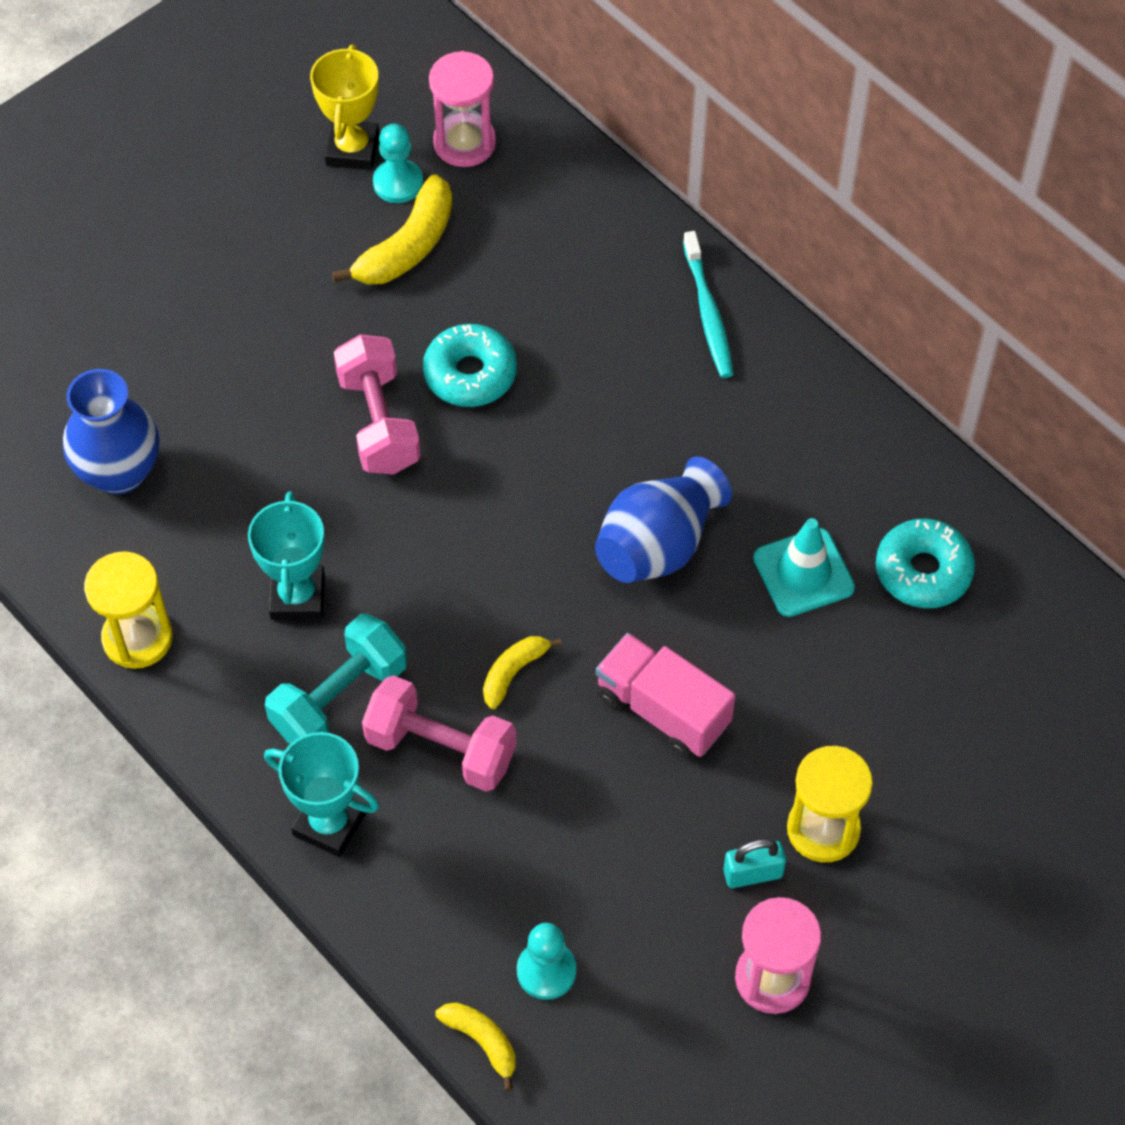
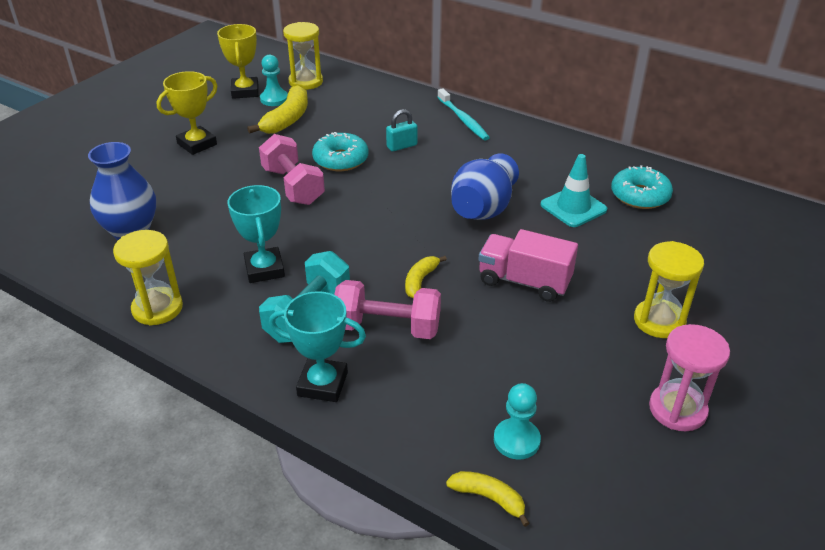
camera: 15 degrees left, 20 degrees down
(247, 282) = (197, 144): none -> yellow trophy
(464, 143) = (306, 82): pink hourglass -> yellow hourglass
(753, 873) = (628, 353): turquoise padlock -> turquoise padlock (402, 146)

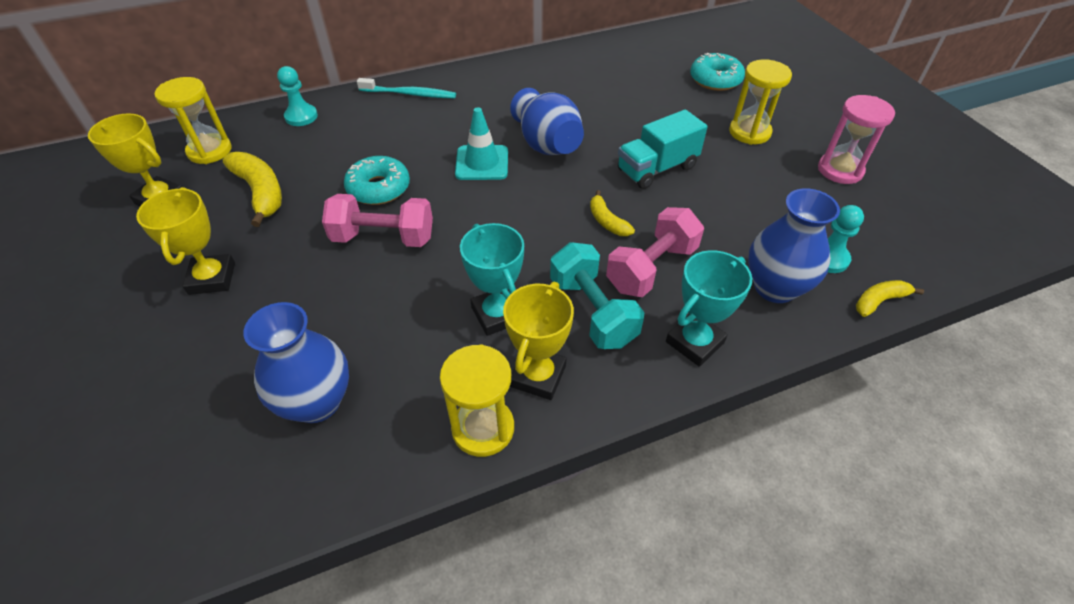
camera: 55 degrees left, 10 degrees up
(221, 314) = (538, 376): none -> yellow trophy
(264, 269) = (497, 314): turquoise trophy -> turquoise trophy turned 45 degrees clockwise
(274, 99) = (208, 185): turquoise pawn -> turquoise pawn (301, 117)
(402, 146) = (404, 143): turquoise padlock -> none
(436, 413) = (775, 287): none -> blue vase
(524, 282) = (657, 169): pink truck -> turquoise truck
(573, 207) = (591, 102): turquoise traffic cone -> turquoise traffic cone (482, 163)
(640, 196) = (608, 69): turquoise donut -> turquoise donut (715, 80)

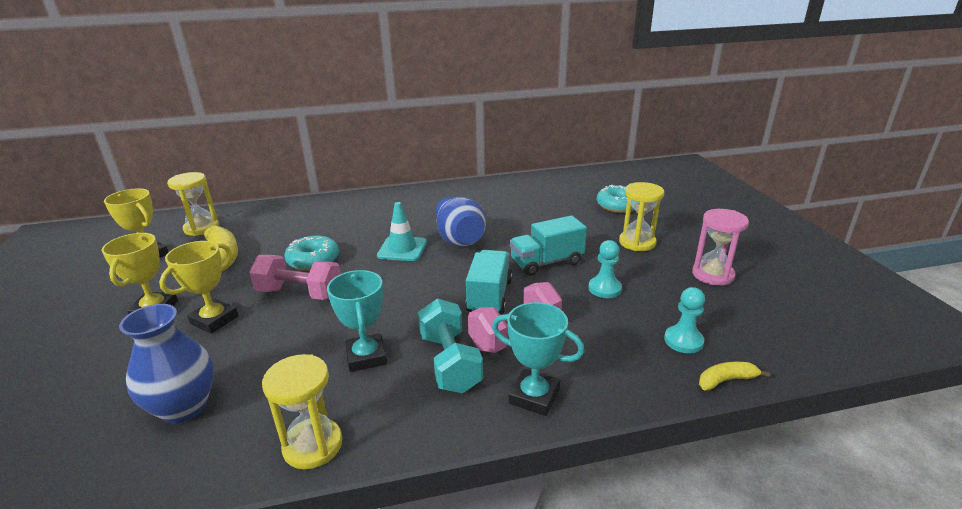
camera: 10 degrees right, 20 degrees down
(301, 117) = (279, 211): turquoise pawn -> turquoise pawn (604, 288)
(410, 94) = (367, 202): turquoise toothbrush -> none
(538, 376) = (380, 408): yellow trophy -> yellow trophy (214, 320)
(607, 221) = (489, 296): yellow banana -> turquoise truck
(694, 342) = (534, 396): turquoise trophy -> turquoise trophy turned 60 degrees clockwise
(775, 287) = (625, 359): blue vase -> none

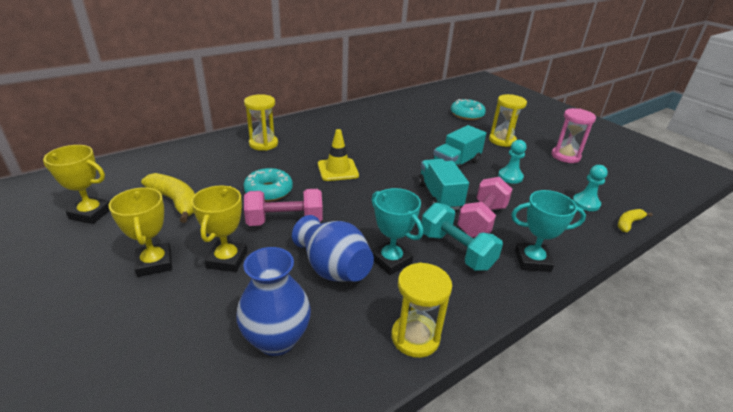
camera: 25 degrees left, 5 degrees up
(201, 228) = (123, 178): yellow hourglass -> yellow hourglass (263, 144)
(402, 249) = (338, 170): turquoise traffic cone -> yellow traffic cone
(460, 240) = (378, 156): blue vase -> blue vase (333, 268)

